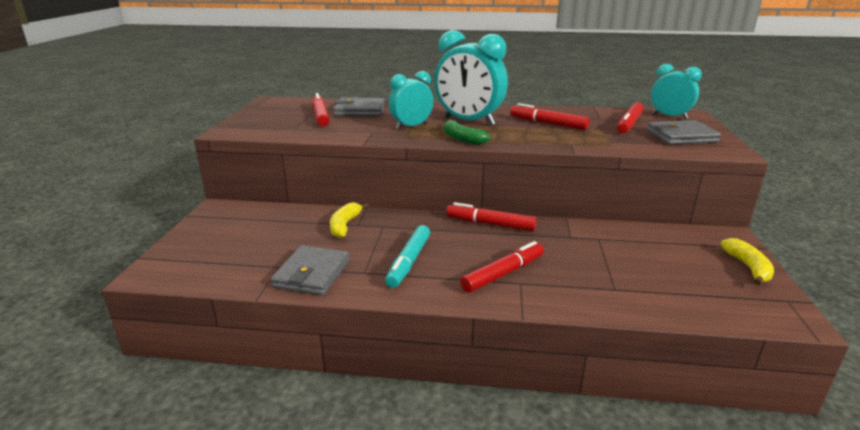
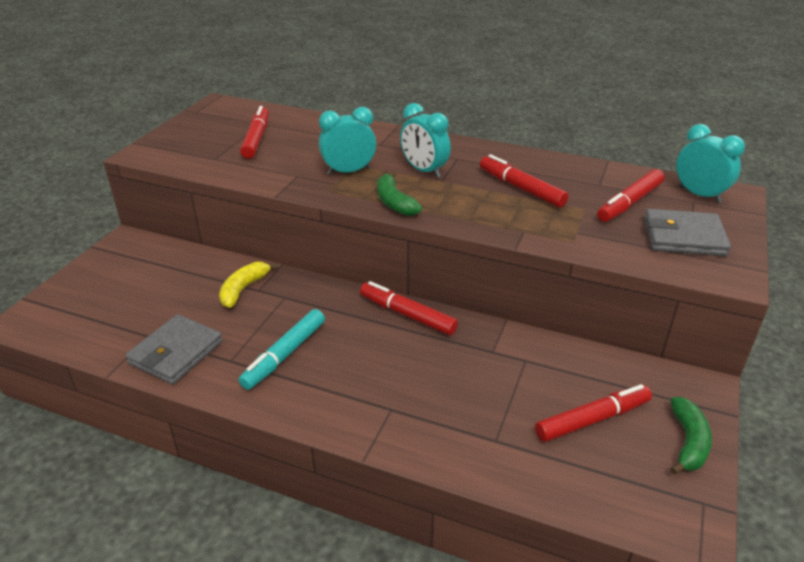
camera: 15 degrees right, 10 degrees up
(360, 111) = (306, 135): grey wallet -> none
(469, 121) = (424, 171): turquoise clock -> turquoise clock, size x0.61
(503, 273) = (379, 392): red marker -> red marker (592, 419)
(748, 267) = (688, 442): yellow banana -> green banana

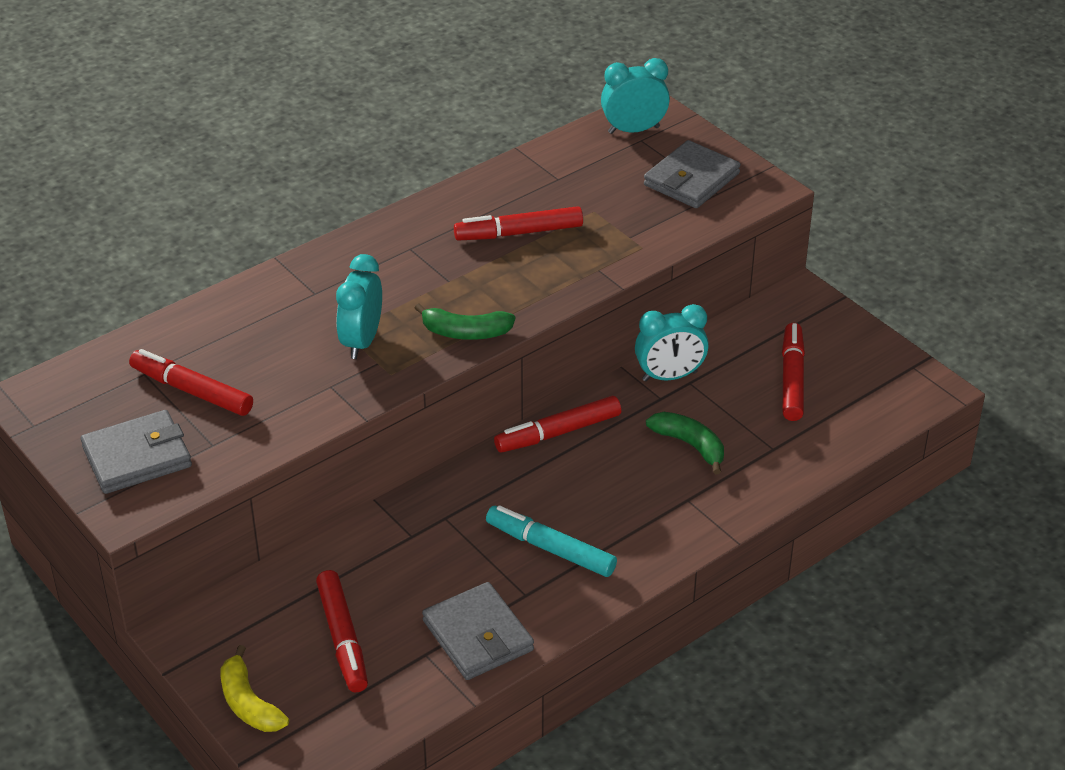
camera: 60 degrees left, 5 degrees up
(188, 142) = (137, 457): none -> grey wallet
(243, 289) = (400, 547): yellow banana -> yellow banana (249, 703)
(284, 355) = (550, 549): turquoise marker -> turquoise marker turned 150 degrees clockwise
(424, 171) = (416, 284): turquoise clock -> turquoise clock (669, 376)
(629, 203) = (609, 179): red marker -> red marker (343, 638)
(688, 442) = (853, 339): green banana -> green banana (690, 445)

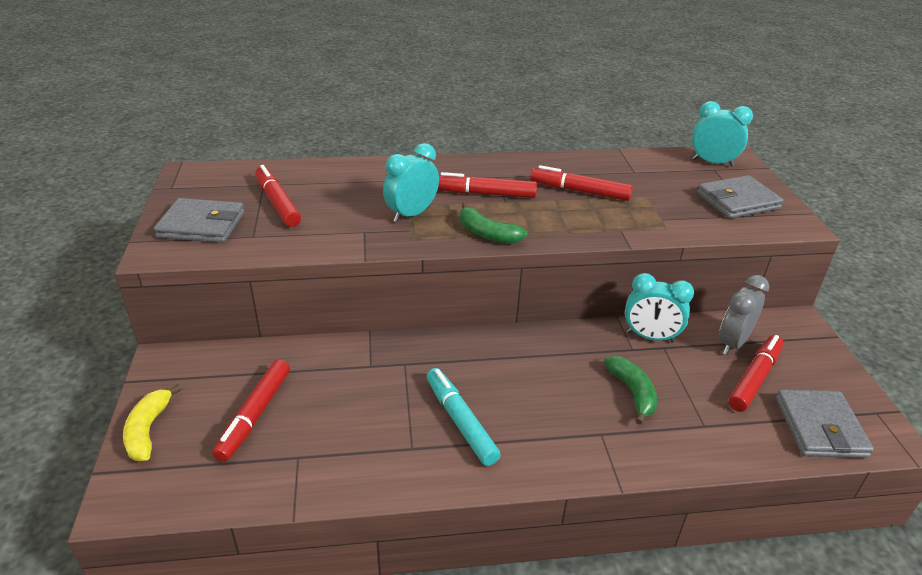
camera: 30 degrees right, 5 degrees down
(478, 635) = (347, 463): grey wallet -> grey wallet (820, 427)
(558, 433) = (534, 341): red marker -> red marker (485, 194)
(752, 348) = (732, 343): none -> grey clock

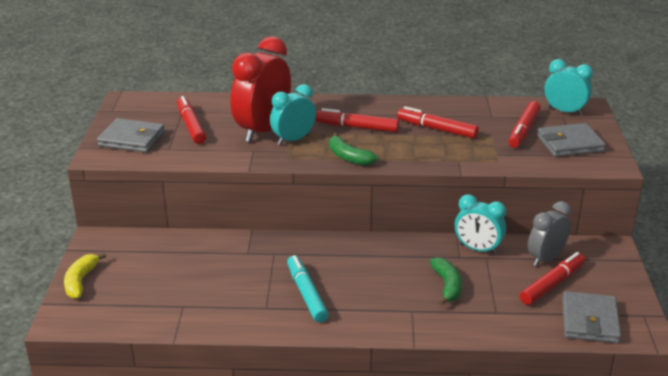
camera: 10 degrees right, 5 degrees down
(255, 415) = (156, 278): red marker -> red marker (523, 130)
(370, 204) = (263, 130): none -> red clock

